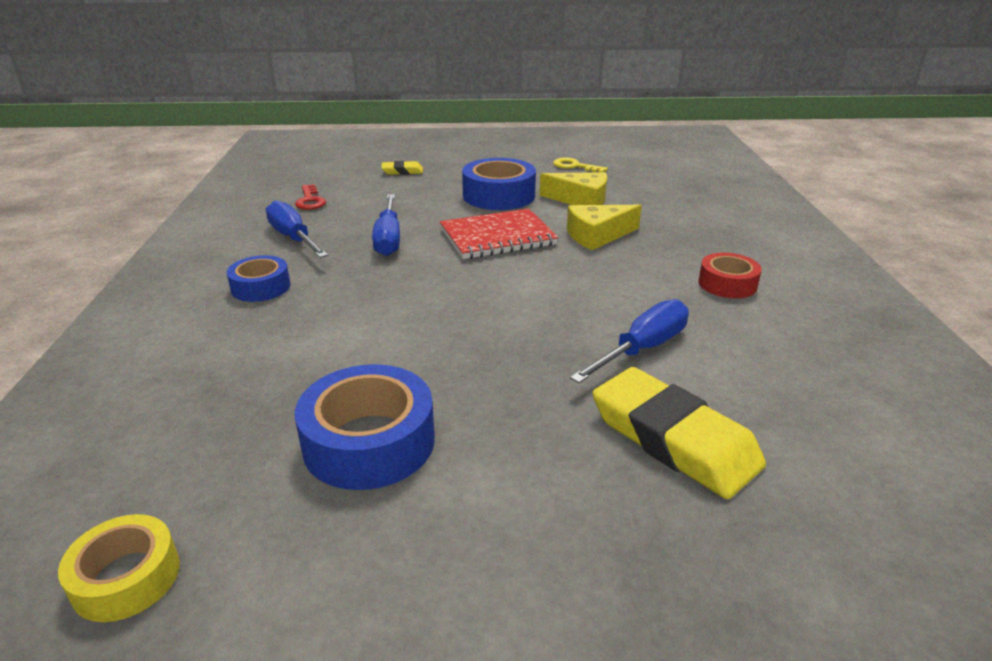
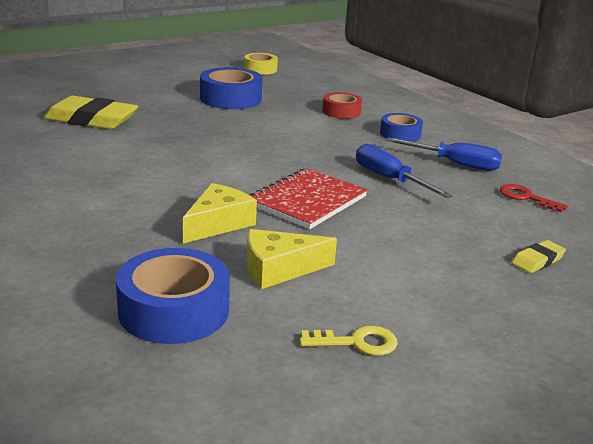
camera: 145 degrees right, 5 degrees down
(499, 196) = (375, 251): blue tape -> blue tape (174, 310)
(642, 349) = (125, 149): blue screwdriver -> none
(727, 284) = (72, 202): red tape -> red tape (341, 112)

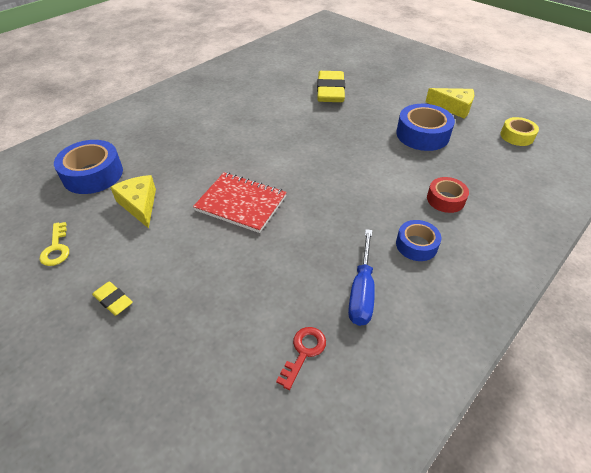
camera: 80 degrees right, 20 degrees up
(218, 223) = (194, 170): yellow cheese -> yellow cheese (453, 107)
(389, 179) = (301, 245): blue screwdriver -> none
(537, 260) = (170, 354): yellow eraser -> yellow eraser (113, 300)

